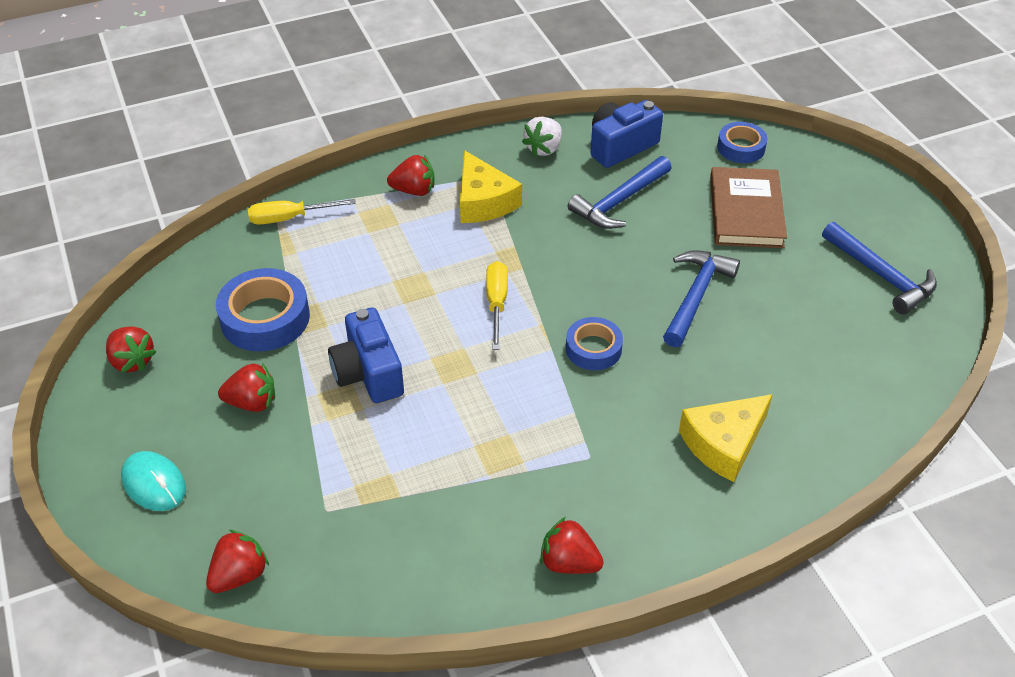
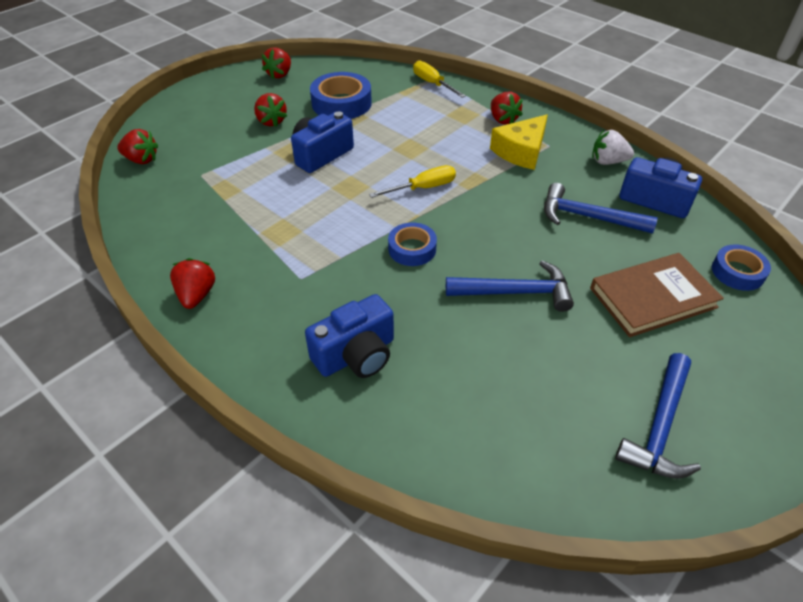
camera: 65 degrees right, 0 degrees up
(154, 483) = (195, 111): turquoise mouse -> none
(724, 443) = (356, 355): yellow cheese -> blue camera

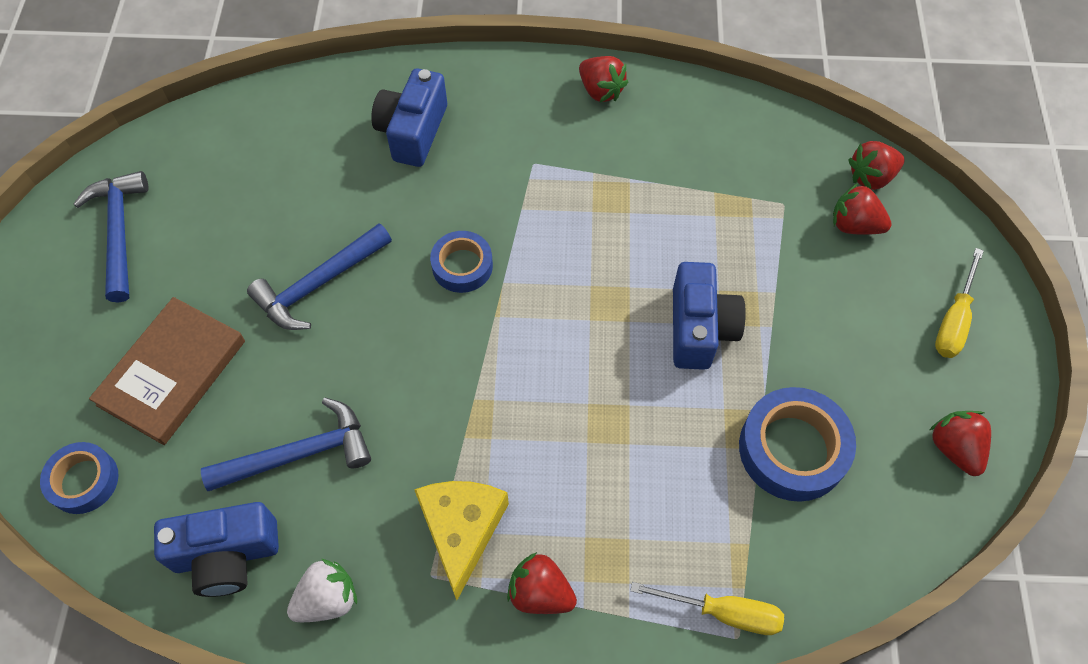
camera: 140 degrees right, 15 degrees up
(271, 121) = (829, 341): red strawberry -> red strawberry (854, 225)
(423, 188) = (528, 361): yellow screwdriver -> yellow screwdriver (954, 320)

